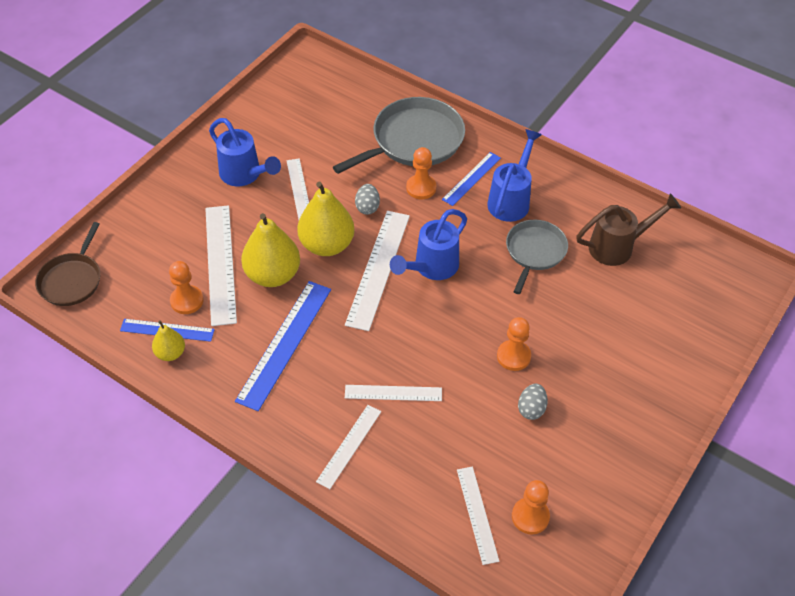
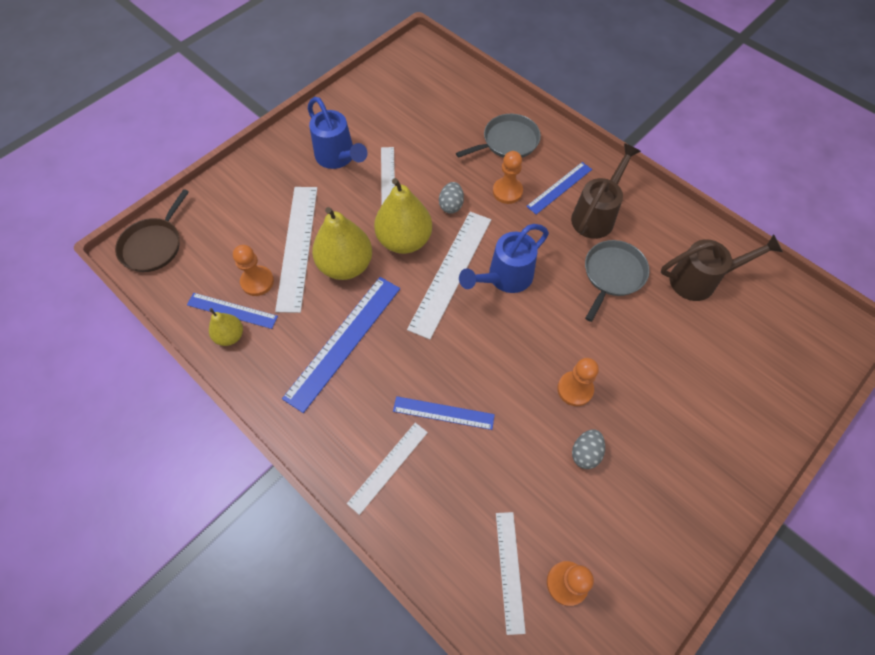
camera: 10 degrees right, 10 degrees up
(393, 393) = (443, 412): white ruler -> blue ruler
(413, 141) = (508, 141): grey pan -> grey pan, size x0.62
(511, 200) = (596, 215): blue watering can -> brown watering can

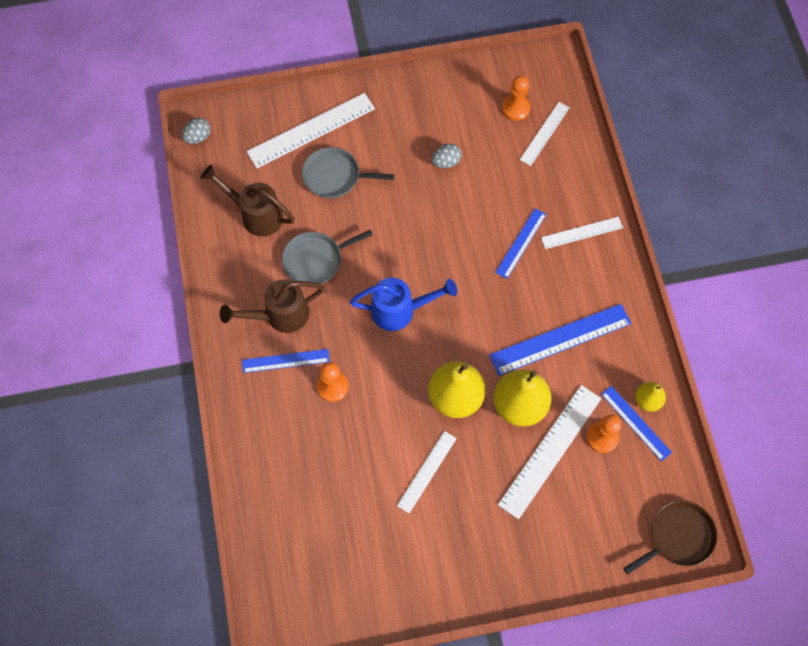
camera: 145 degrees left, 5 degrees up
(338, 158) = (457, 528): blue watering can -> none
(443, 412) = (521, 243): blue ruler -> blue ruler turned 75 degrees clockwise
(451, 205) = (391, 405): grey egg -> grey egg (198, 137)
(451, 272) = (438, 342): white ruler -> white ruler (311, 130)
(508, 141) = (287, 439): grey pan -> grey pan (334, 176)
(575, 389) = (418, 202): orange pawn -> none

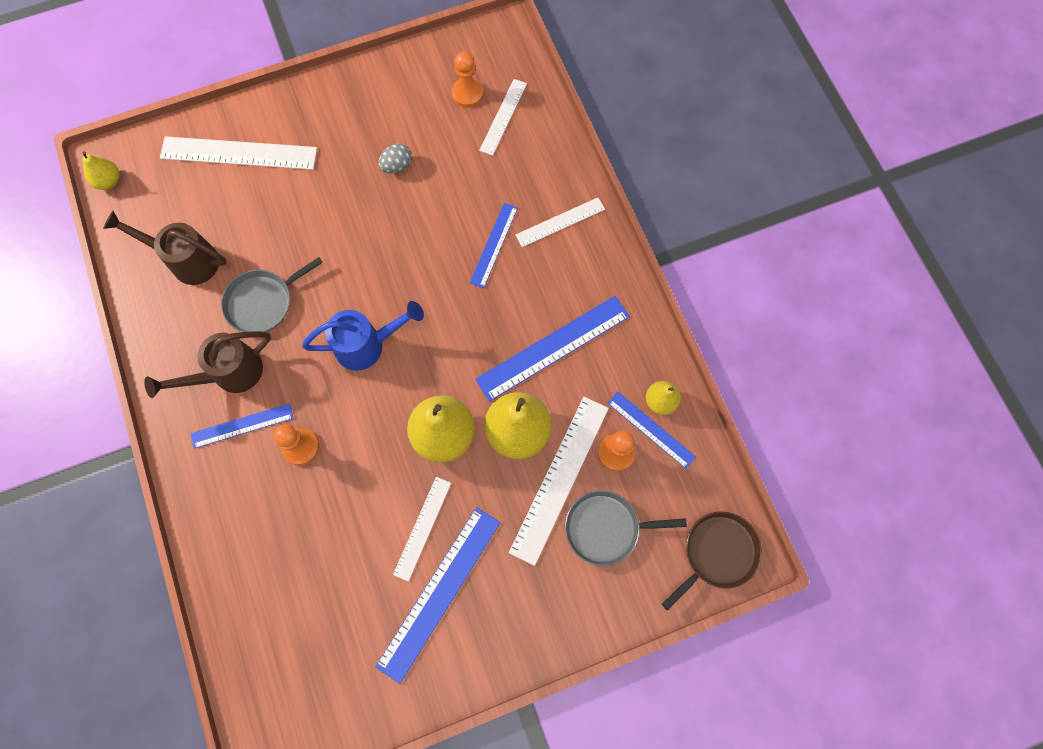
camera: 10 degrees left, 5 degrees up
(198, 137) = (109, 181): grey egg -> yellow pear
(311, 130) = (239, 153): white ruler -> white ruler turned 45 degrees clockwise
(334, 176) = (272, 202): grey pan -> grey pan (606, 528)
(434, 527) = (439, 593): none -> blue ruler

